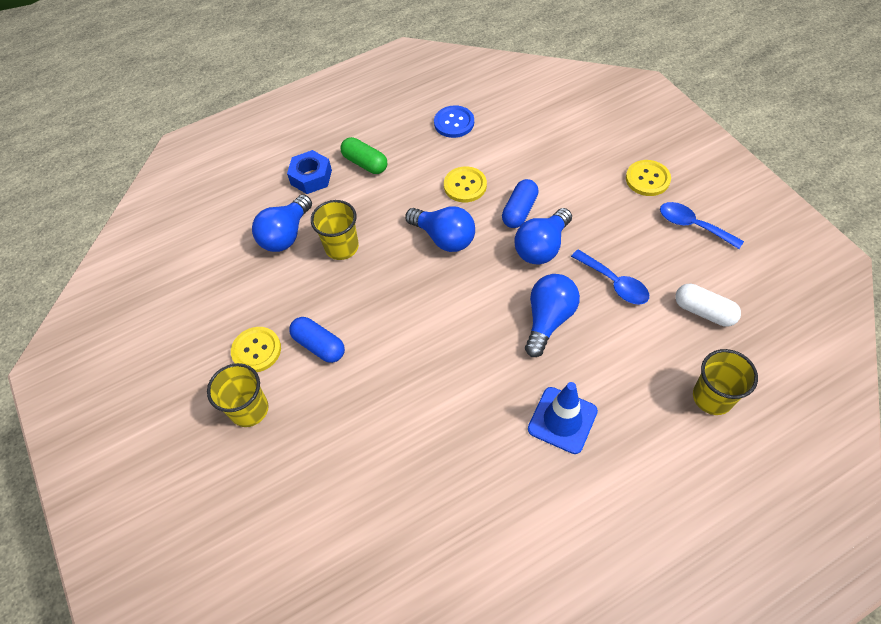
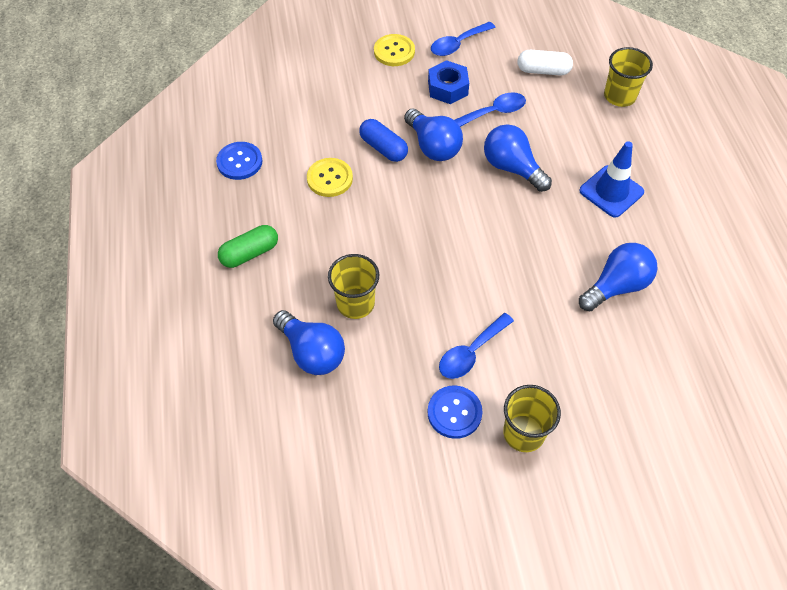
camera: 75 degrees left, 0 degrees up
(256, 350) = (454, 412): yellow button -> blue button
(311, 177) = (240, 309): blue nut -> blue nut (448, 88)
(319, 345) = (470, 352): blue capsule -> blue spoon
(444, 238) = (386, 214): blue light bulb -> blue light bulb (616, 286)
(704, 311) = (543, 71): white capsule -> white capsule turned 45 degrees clockwise

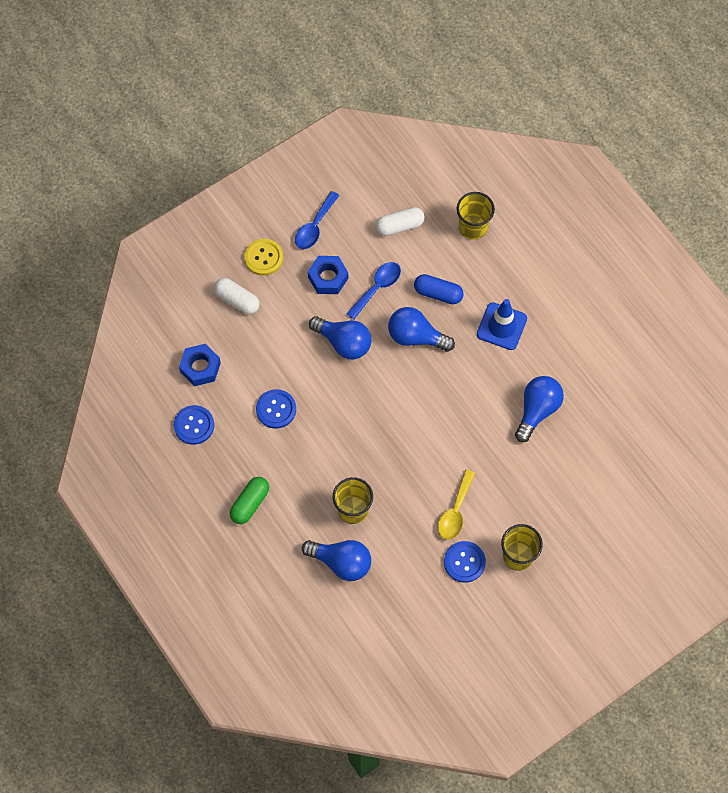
camera: 25 degrees left, 10 degrees up
(278, 116) = (200, 367): none -> blue nut
(329, 178) = (276, 409): yellow button -> blue button
(348, 75) = (237, 300): none -> white capsule
(383, 148) = (304, 361): blue capsule -> blue capsule (438, 293)
(470, 352) = (455, 511): blue spoon -> yellow spoon

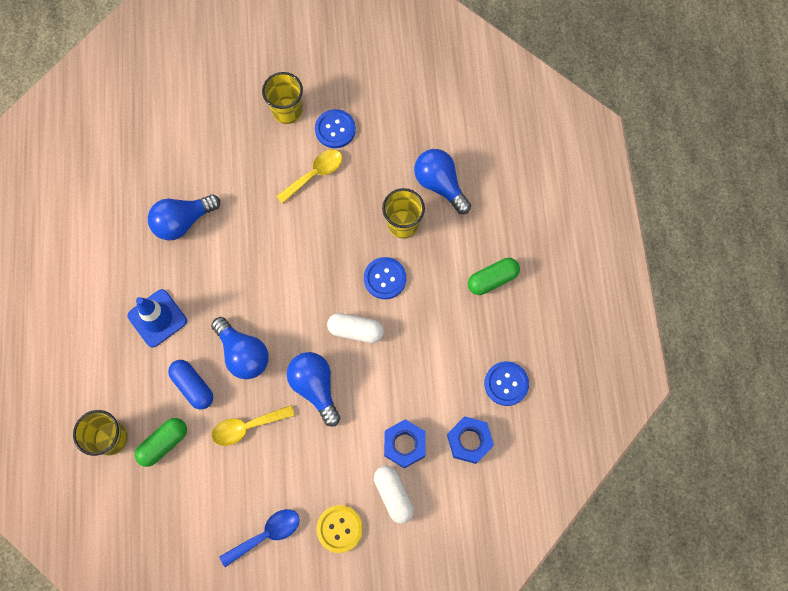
camera: 150 degrees left, 5 degrees up
(276, 409) = (419, 356): blue button -> blue button (385, 278)
(328, 278) = (288, 466): blue nut -> blue nut (404, 444)
(377, 288) = (247, 427): blue spoon -> yellow spoon
(399, 226) = (181, 483): white capsule -> white capsule (355, 330)
(431, 244) = (164, 443): none -> green capsule

